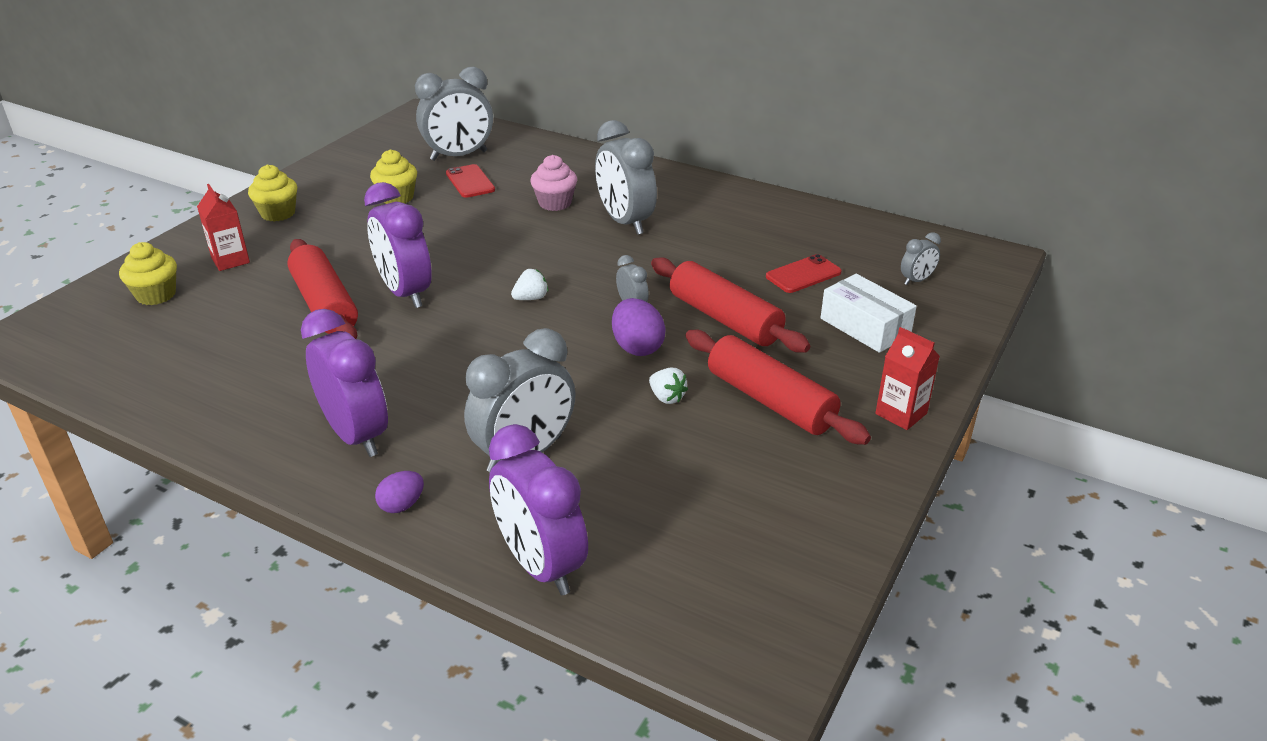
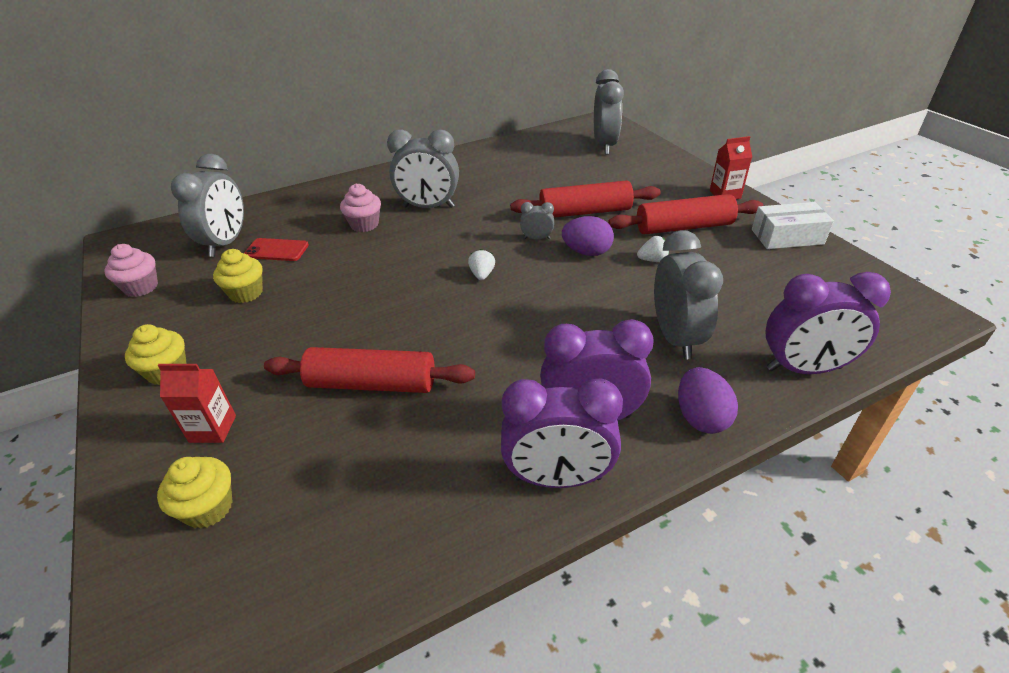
camera: 55 degrees left, 5 degrees up
(367, 153) = (141, 287): none -> pink cupcake
(402, 505) = (701, 417): purple egg -> purple egg, size x1.61
(405, 293) = (406, 332): purple clock -> purple clock (558, 478)
(803, 274) = (563, 172): red phone -> none
(865, 327) = (635, 175): white box -> white box (787, 237)
(916, 280) = (604, 146): grey clock -> grey clock, size x2.13

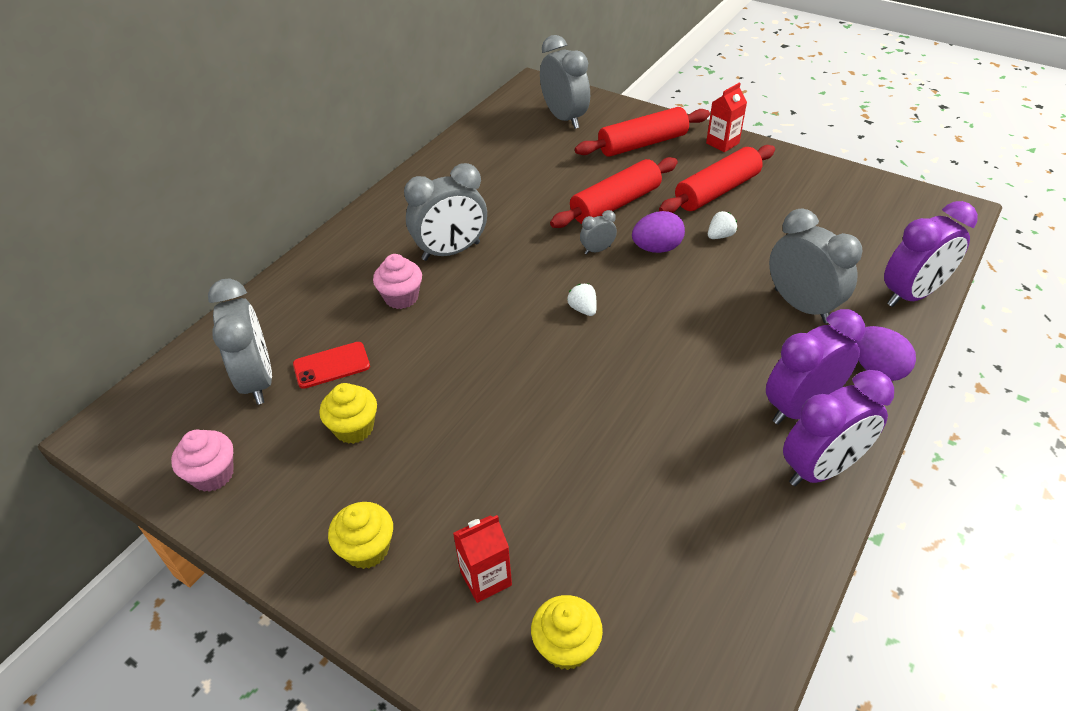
camera: 30 degrees left, 5 degrees up
(372, 384) = (591, 462): red rolling pin -> red rolling pin (642, 144)
(787, 237) = (806, 172): white box -> none

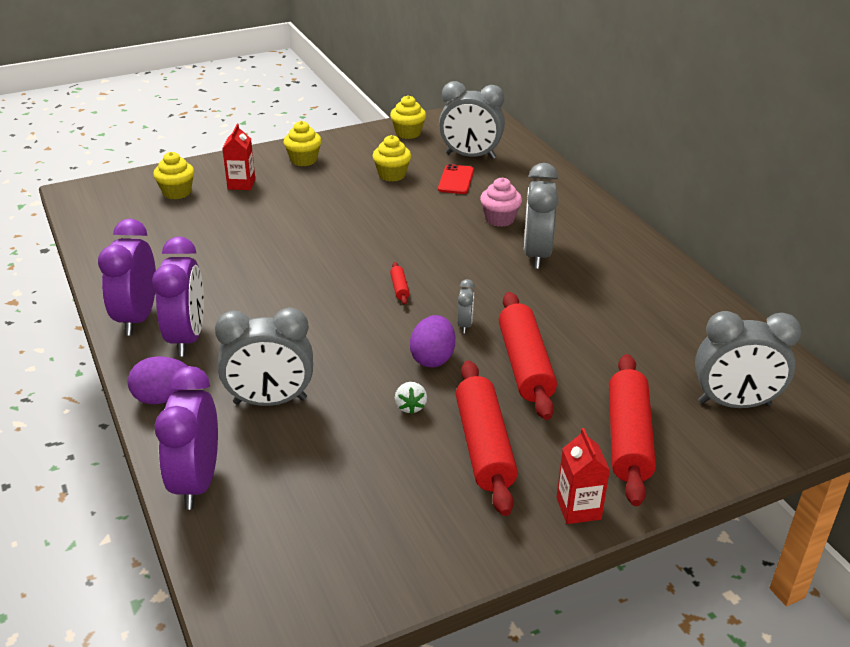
camera: 120 degrees right, 10 degrees down
(213, 475) = (408, 133): pink cupcake -> yellow cupcake
(583, 309) = (399, 288): white strawberry -> red rolling pin

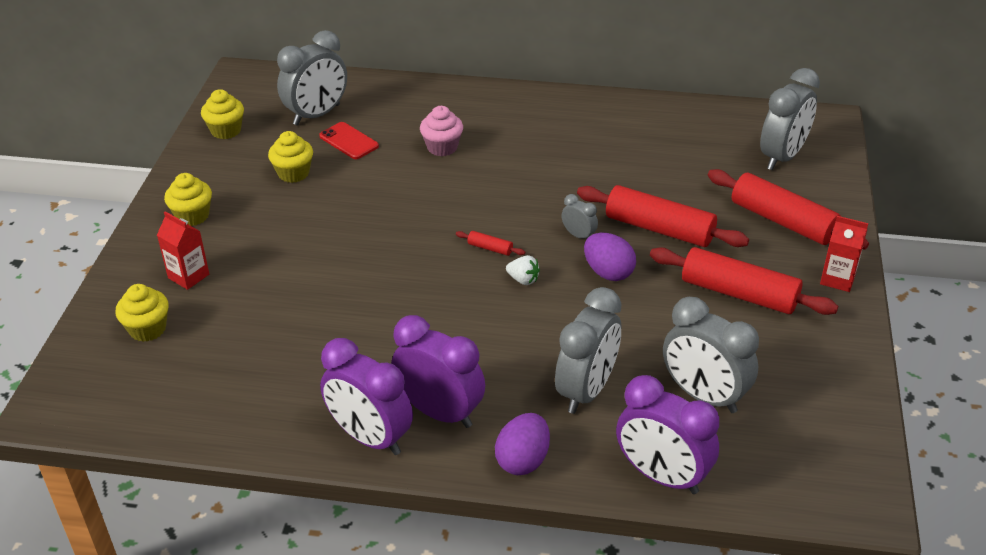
camera: 55 degrees left, 5 degrees up
(410, 406) = (660, 311): white strawberry -> white strawberry (523, 280)
(536, 254) = (516, 153): grey clock -> grey clock (703, 396)

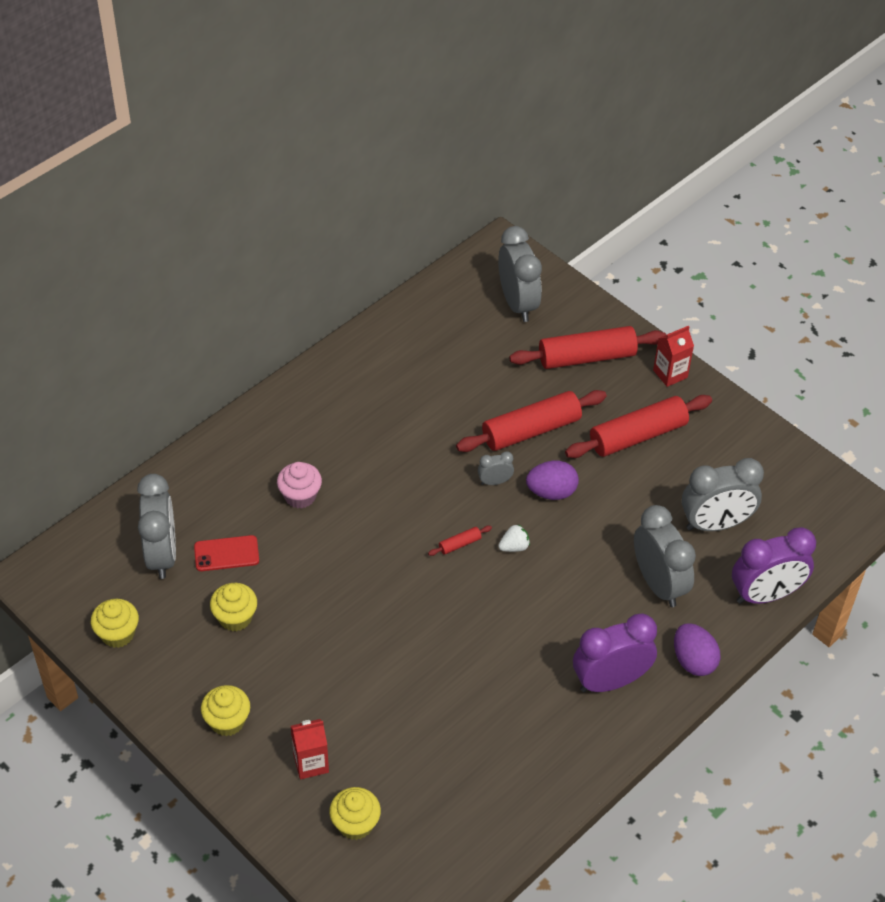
camera: 55 degrees left, 10 degrees up
(370, 438) = (601, 737): purple clock -> none

